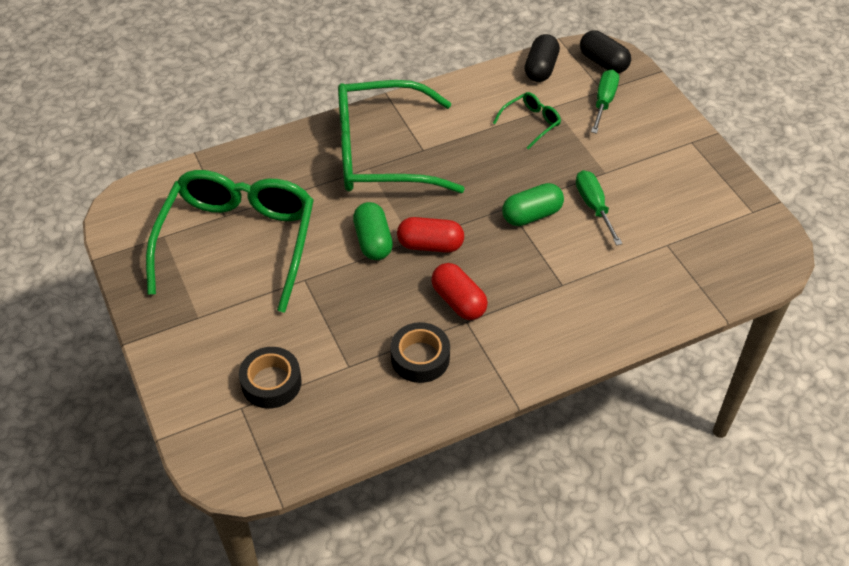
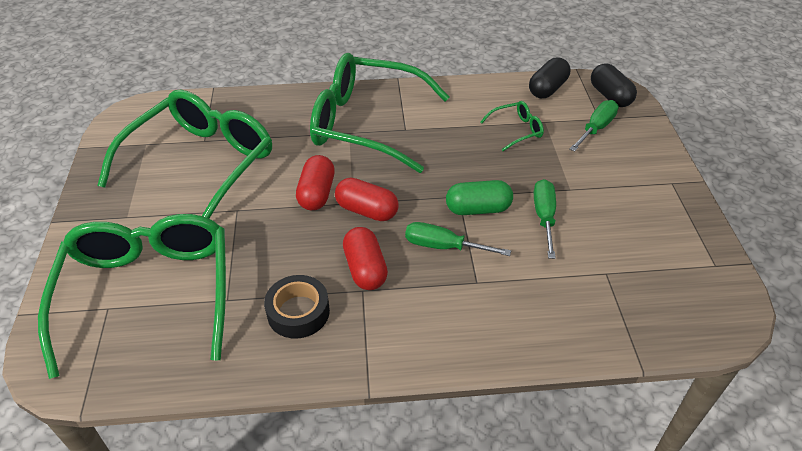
camera: 20 degrees right, 5 degrees down
(271, 382) = (149, 293): black tape -> green glasses
(373, 241) = (317, 193): green capsule -> red capsule
(518, 260) = (443, 246): none -> green screwdriver

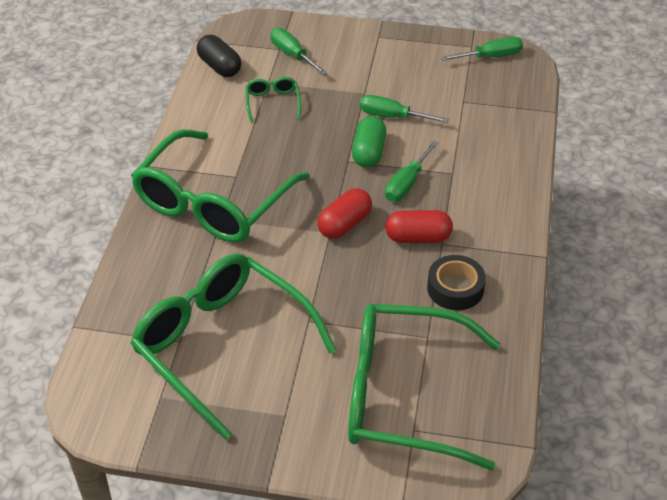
camera: 75 degrees left, 0 degrees up
(317, 193) = (307, 256): red capsule -> none
(610, 96) = (251, 33): black capsule -> none
(708, 287) = (490, 57): none -> green screwdriver

